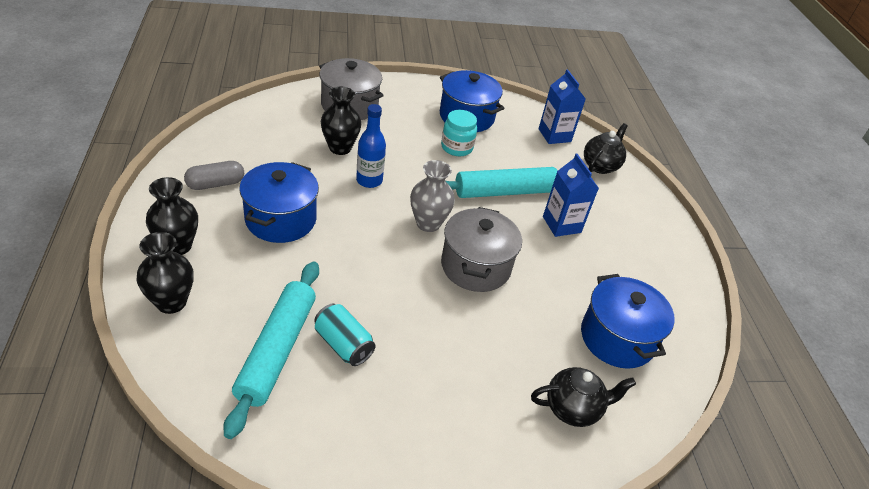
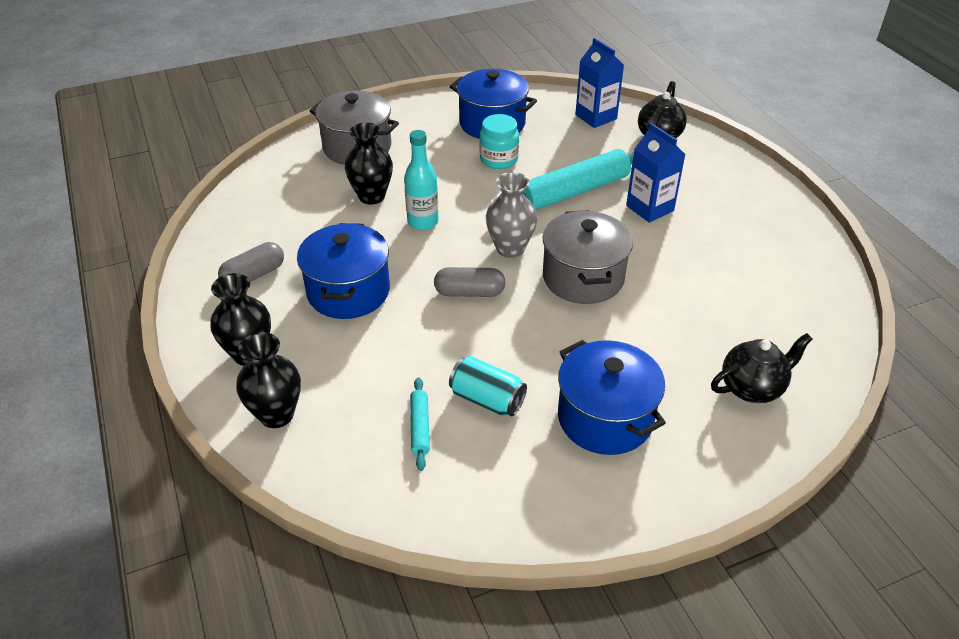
camera: 10 degrees left, 0 degrees up
(277, 350) = (420, 427): turquoise rolling pin -> turquoise rolling pin, size x0.46
(369, 180) = (423, 222): blue bottle -> turquoise bottle
(376, 250) = (469, 292): none -> grey capsule
(617, 338) = (761, 305): blue pot -> blue pot (605, 418)

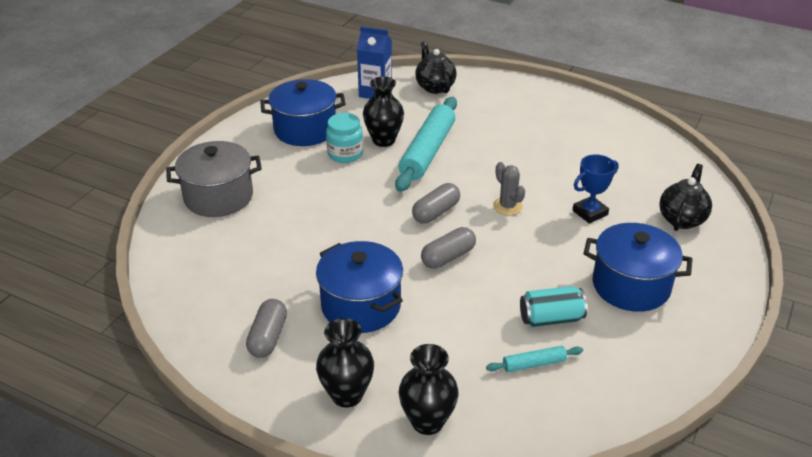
camera: 40 degrees left, 5 degrees down
(371, 196) = (283, 228): black vase -> black vase (383, 140)
(420, 427) = (534, 364): turquoise rolling pin -> turquoise rolling pin turned 60 degrees counterclockwise
(423, 222) = (349, 226): turquoise bottle -> none
(510, 248) = (436, 212): grey vase -> grey capsule
(583, 278) = (507, 206): grey pot -> grey cactus
(650, 208) = (490, 139): blue carton -> none
(658, 327) = (590, 213): none -> blue trophy

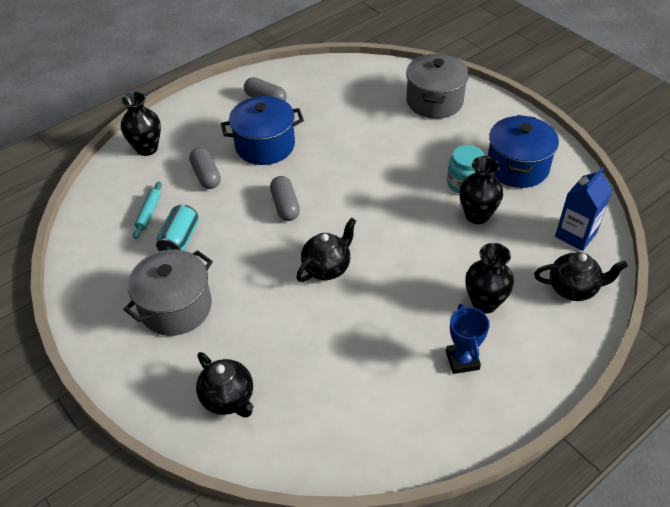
camera: 115 degrees right, 10 degrees up
(347, 395) = (194, 121): black vase -> black vase (484, 303)
(427, 152) = (442, 241): turquoise rolling pin -> none
(436, 212) = (346, 217): grey capsule -> grey capsule (206, 176)
(507, 206) = (327, 268): grey cactus -> black teapot
(590, 213) = (283, 326): blue trophy -> blue trophy (462, 360)
(631, 286) = (176, 307): blue pot -> grey pot

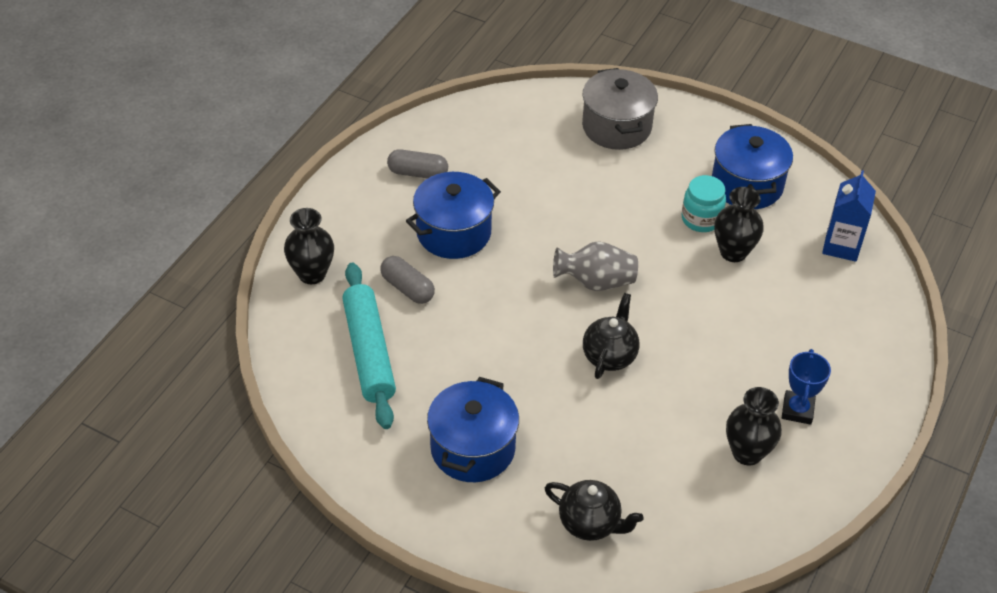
camera: 25 degrees left, 0 degrees up
(149, 213) = (369, 352): turquoise rolling pin -> turquoise rolling pin, size x2.19
(176, 307) = (473, 448): grey pot -> blue pot
(180, 240) = (427, 372): turquoise can -> none
(285, 206) = (522, 299): grey capsule -> none
(350, 209) = (596, 282): none -> grey vase
(462, 360) = (797, 410): blue trophy -> blue trophy turned 45 degrees clockwise
(484, 303) = (789, 345): black vase -> black vase (747, 453)
(573, 289) = (866, 304): black teapot -> none

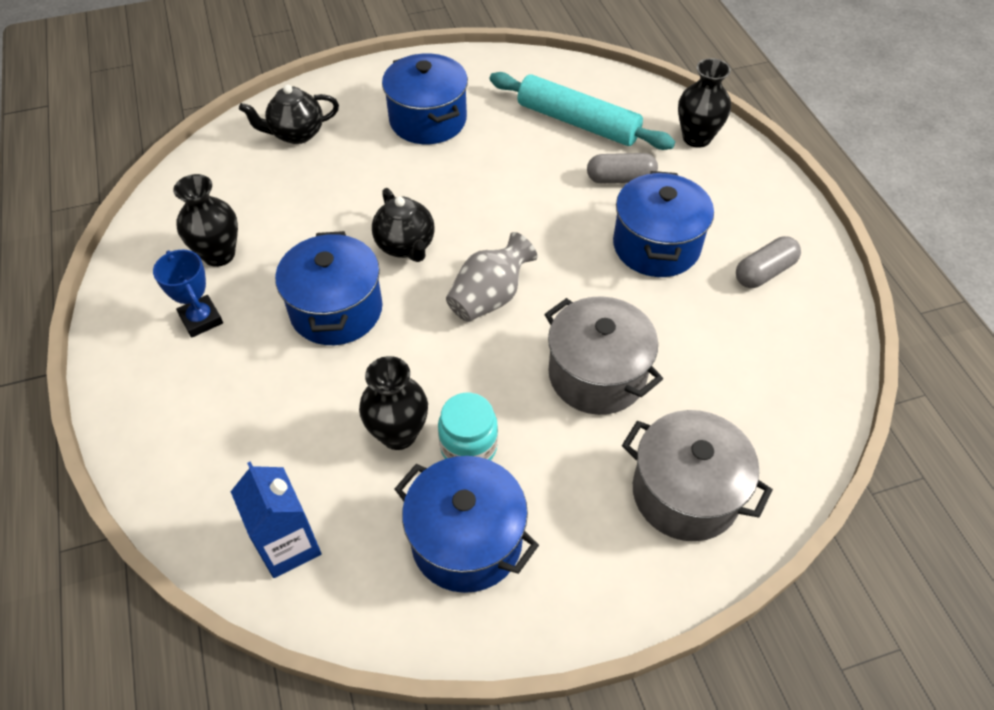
camera: 135 degrees right, 5 degrees up
(589, 199) = (597, 375): none -> grey pot
(701, 348) = (336, 310): none -> blue pot

